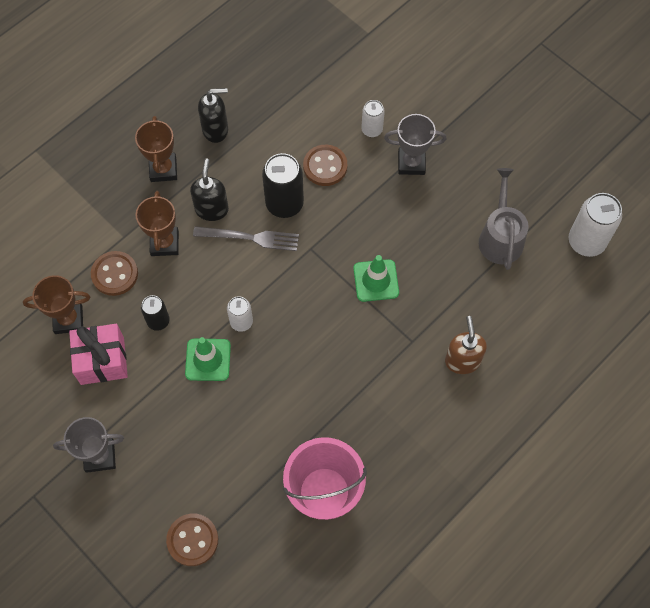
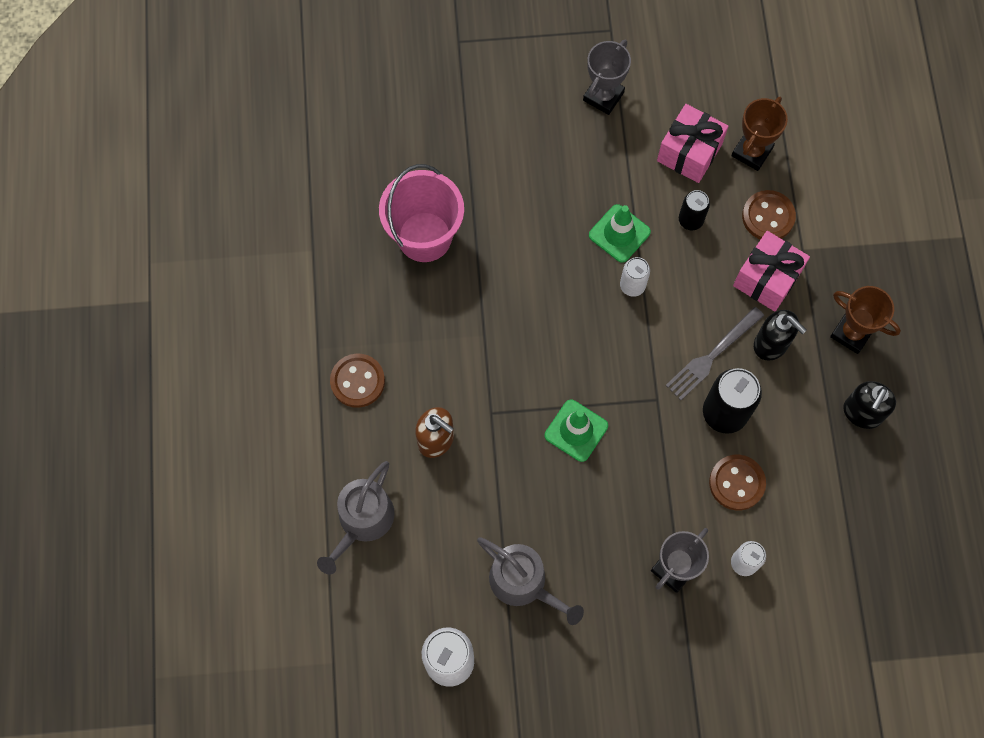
camera: 130 degrees right, 5 degrees up
(165, 243) = (767, 279): brown trophy -> pink gift
(192, 540) = (474, 115): brown button -> brown button (357, 381)
(557, 362) = (362, 521): none -> grey watering can

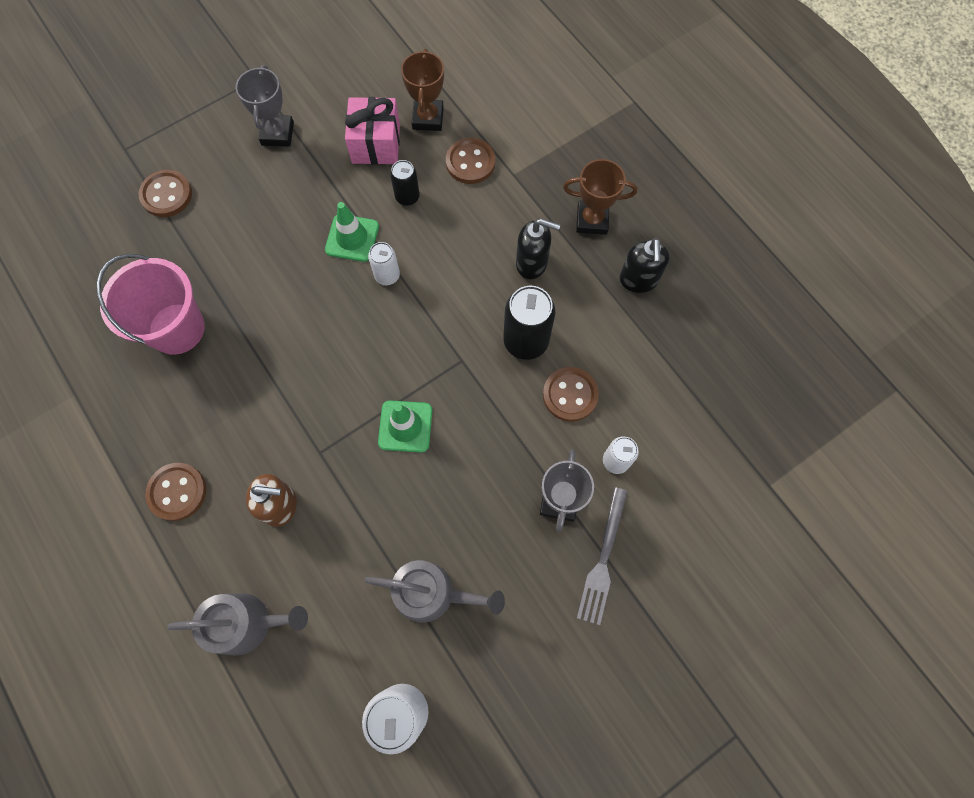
camera: 30 degrees left, 0 degrees up
(362, 521) = (248, 623): grey watering can -> grey watering can turned 90 degrees counterclockwise
(475, 106) = (166, 195): none -> brown button
(712, 356) = (488, 298): grey fork -> grey fork (603, 560)
(767, 279) = (498, 212): pink gift -> none

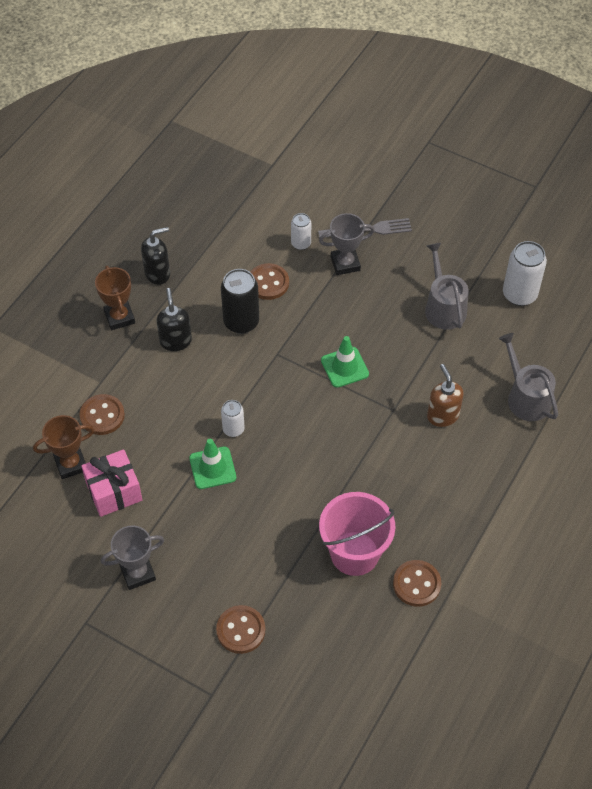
camera: 115 degrees left, 15 degrees down
(177, 492) = (473, 484): brown button -> brown button (416, 584)
(407, 197) = (156, 446): black can -> none

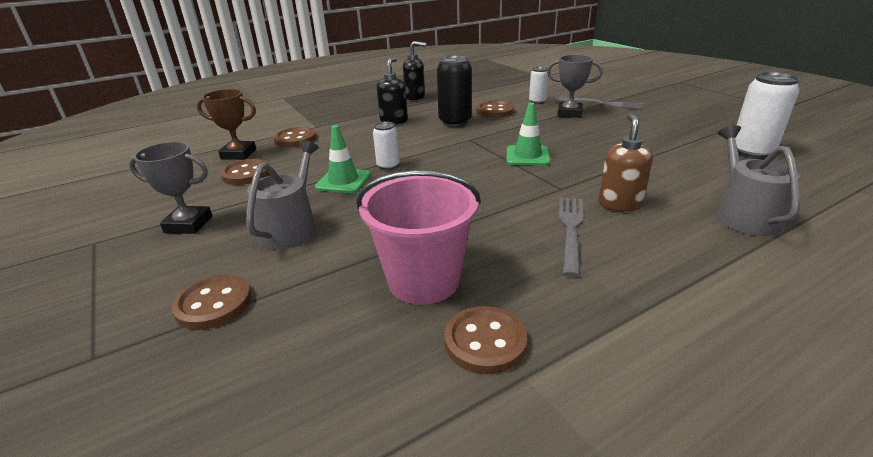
camera: 30 degrees right, 25 degrees down
(114, 491) = (246, 174): pink gift -> brown button
(119, 317) = (367, 107): brown trophy -> none
(421, 462) = (570, 230): none -> grey fork
(443, 307) = (656, 145): grey watering can -> grey watering can (291, 228)

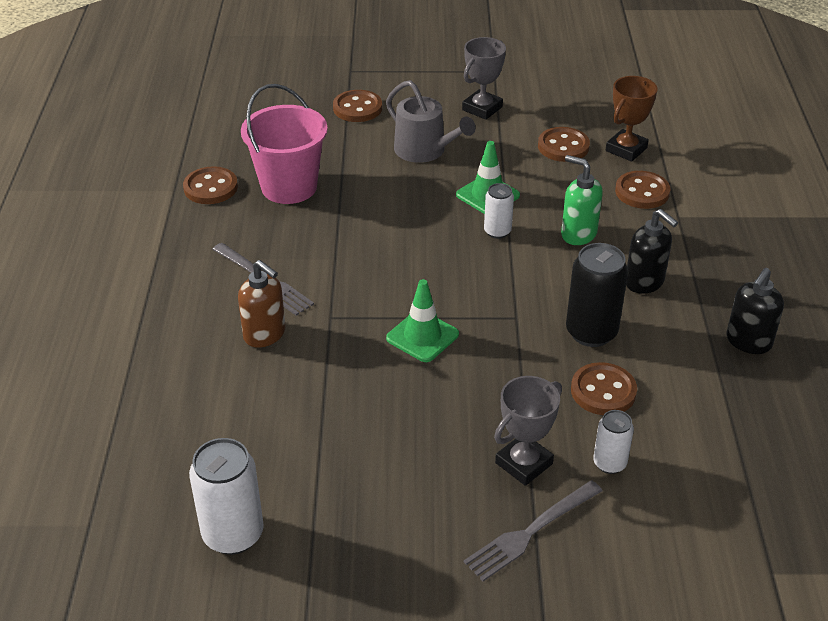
camera: 120 degrees right, 10 degrees up
(363, 144) = (578, 234): none -> green soap dispenser
(743, 215) = (164, 396): grey watering can -> none

